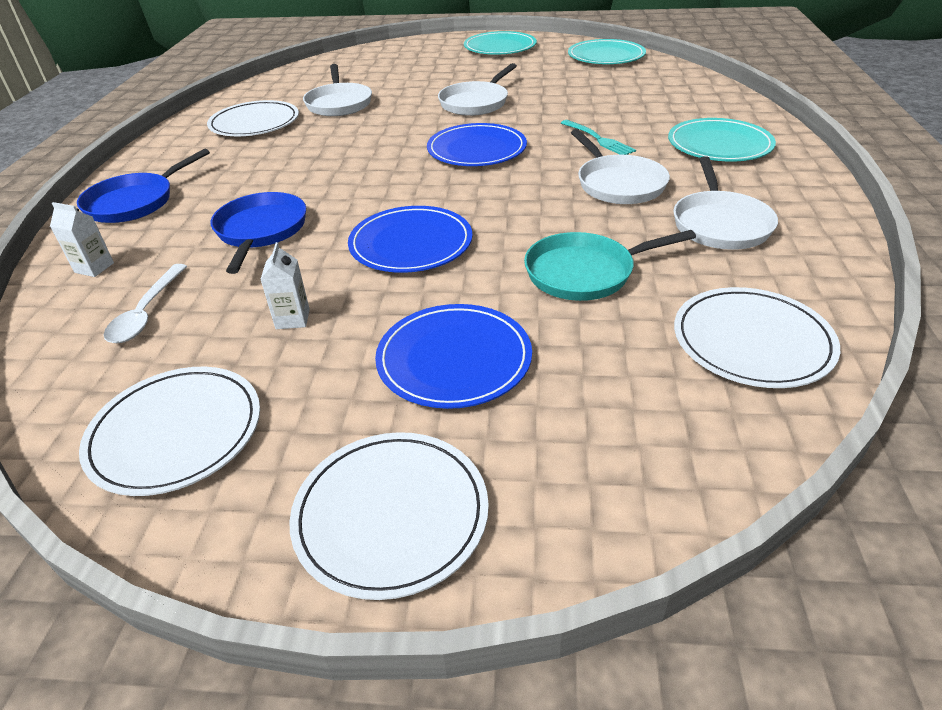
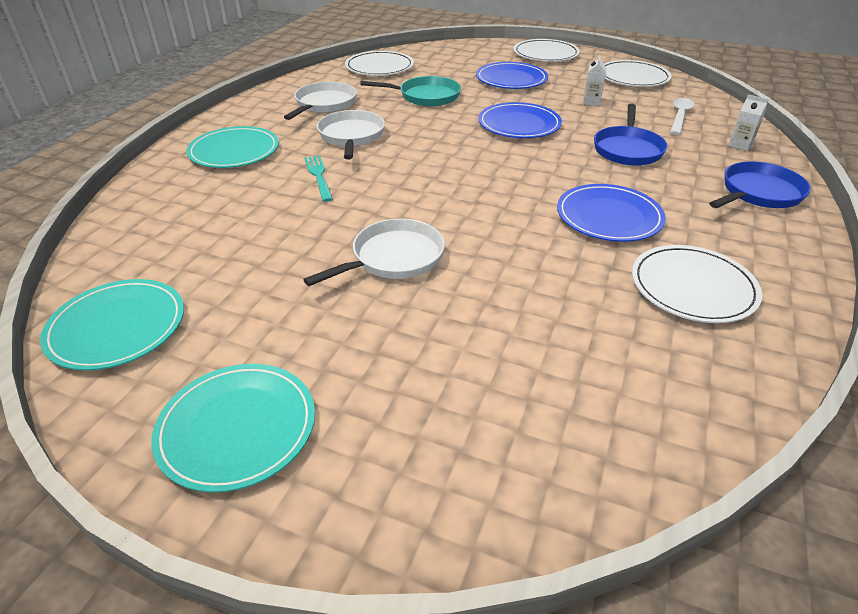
camera: 165 degrees left, 0 degrees up
(339, 103) = (578, 304): white pan -> none
(476, 149) = (435, 187): blue plate -> blue plate (609, 216)

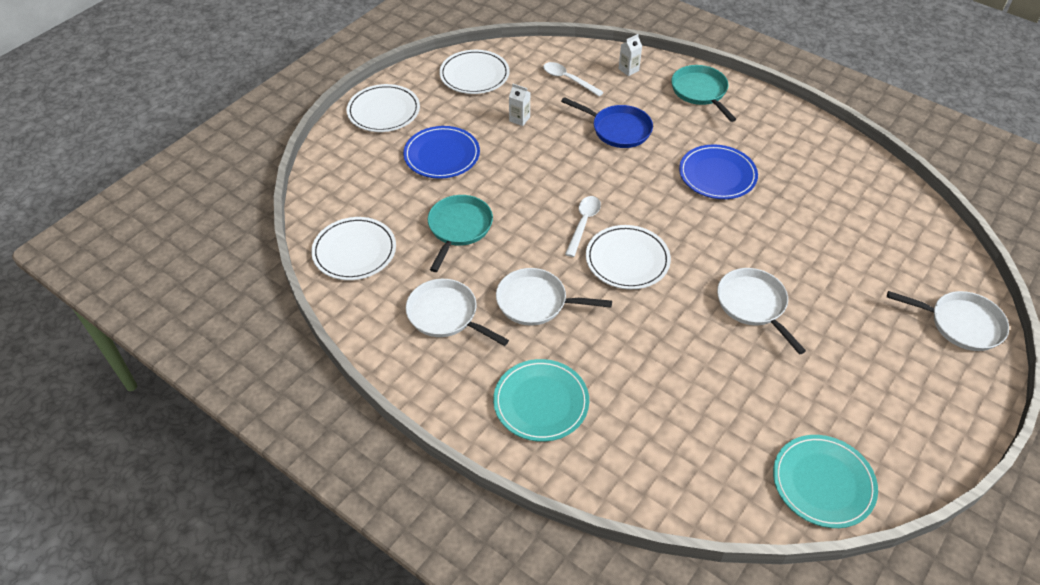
camera: 75 degrees left, 10 degrees up
(237, 428) = (922, 408): turquoise plate -> none
(318, 176) = (613, 337): turquoise fork -> none
(432, 488) = (961, 324): none -> white pan
(466, 146) = (583, 224): none -> white spoon
(519, 124) = (550, 178): blue plate -> none
(693, 287) = (804, 166): white plate -> white plate (627, 259)
(758, 193) = (700, 92): blue pan -> turquoise pan

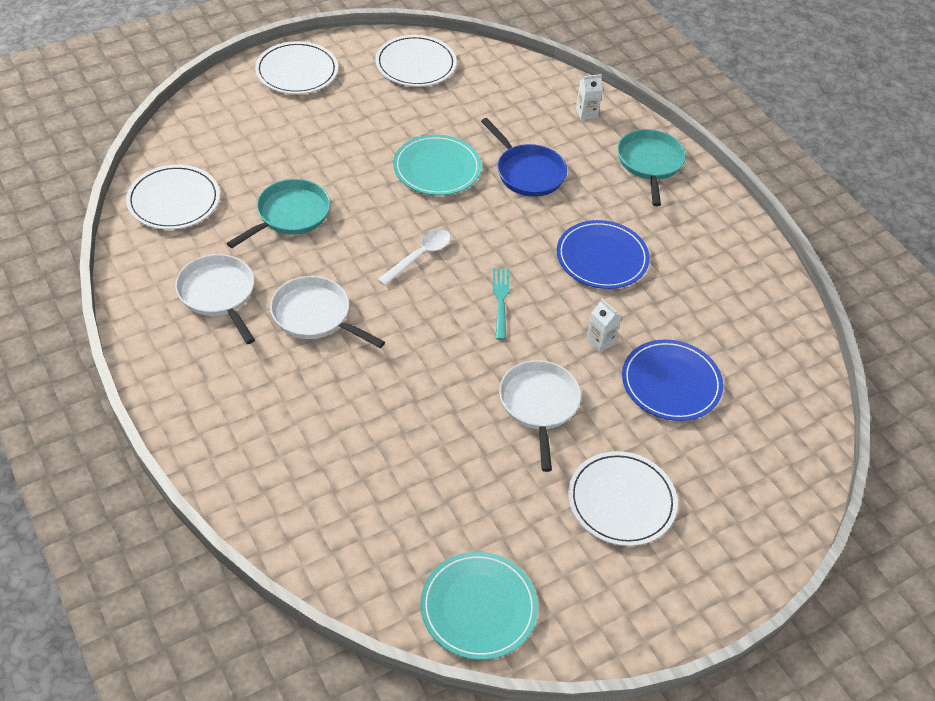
camera: 20 degrees right, 0 degrees up
(442, 155) = (324, 136): blue plate -> blue plate (671, 383)
(519, 119) = (430, 126): white carton -> white carton (600, 341)
(541, 402) = (251, 413): turquoise plate -> turquoise plate (437, 168)
(568, 79) = (512, 102): white spoon -> none
(627, 259) = (439, 309): white plate -> white plate (621, 501)
(668, 235) = (501, 300): none -> turquoise fork
(961, 324) = (759, 515): white pan -> none

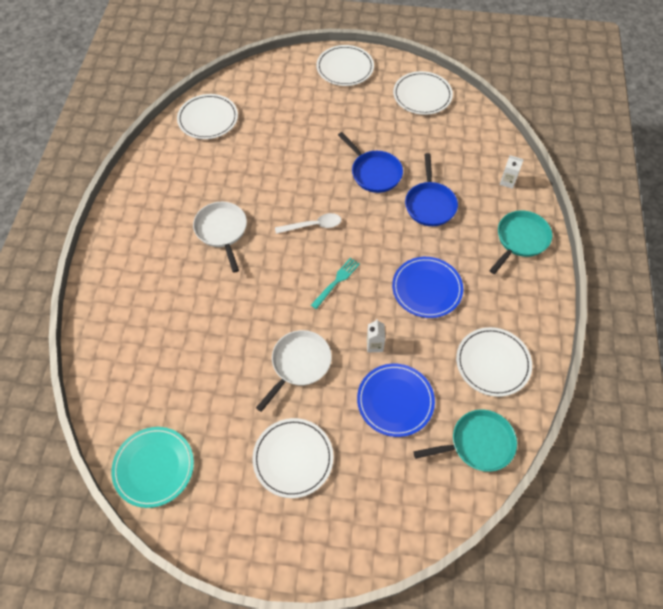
camera: 40 degrees right, 10 degrees up
(218, 294) = (183, 189): white pan -> none
(290, 215) = (262, 160): turquoise pan -> turquoise pan (478, 444)
(437, 168) = (374, 172): turquoise plate -> blue pan
(729, 293) = (493, 363): none -> white plate

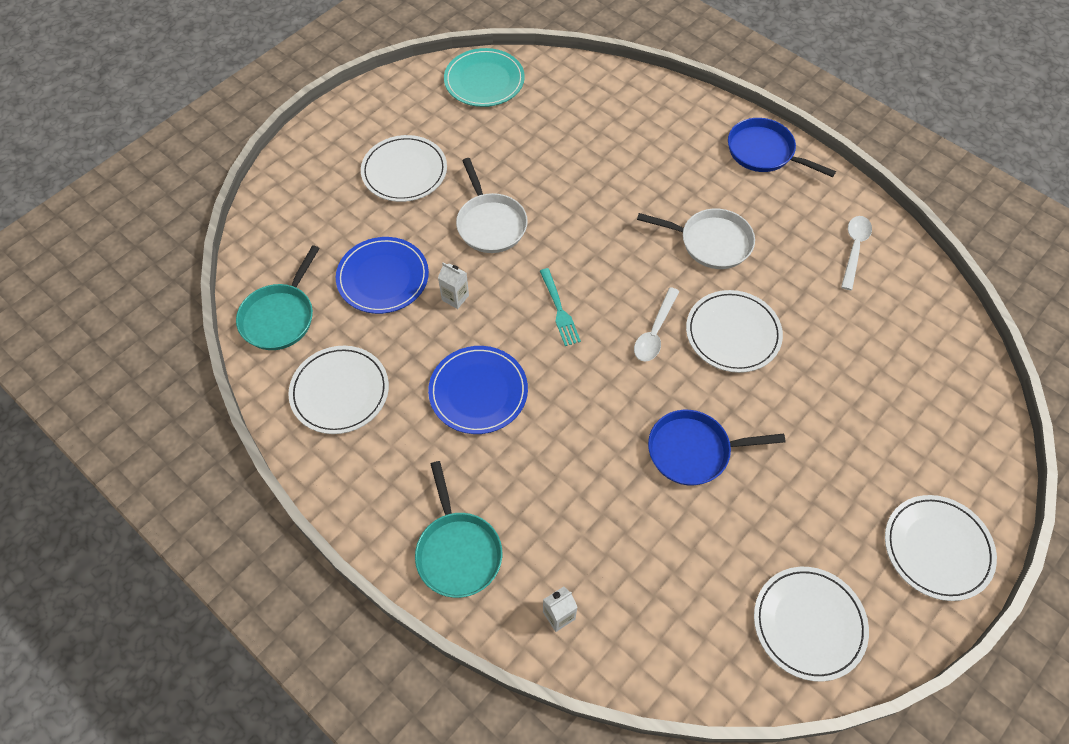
camera: 125 degrees right, 0 degrees up
(176, 161) = (854, 249): none -> white spoon
(208, 119) = (916, 315): white plate -> white plate (733, 333)
(430, 204) = (594, 482): blue pan -> blue pan (764, 152)

